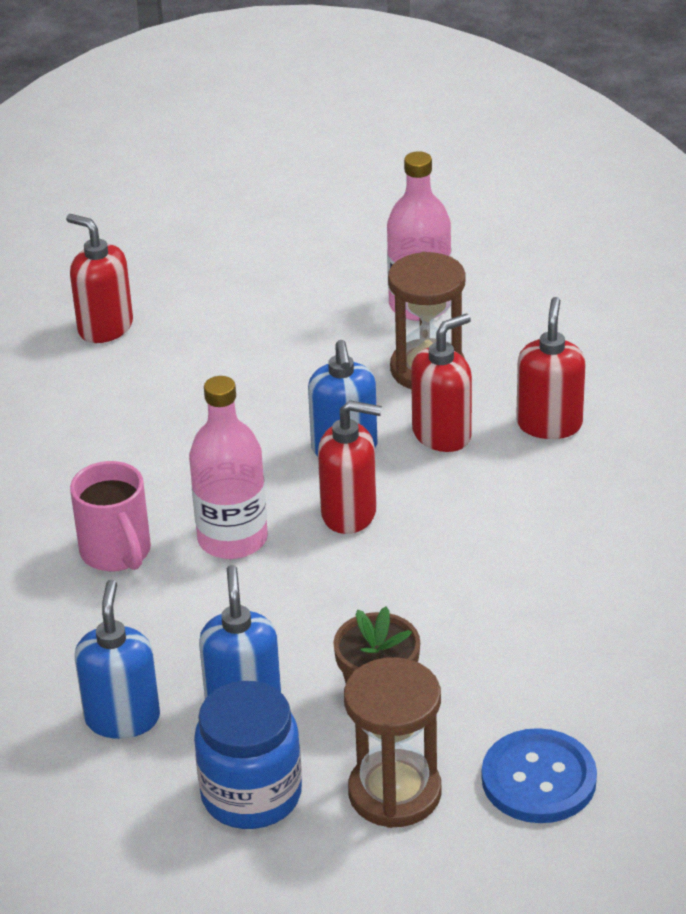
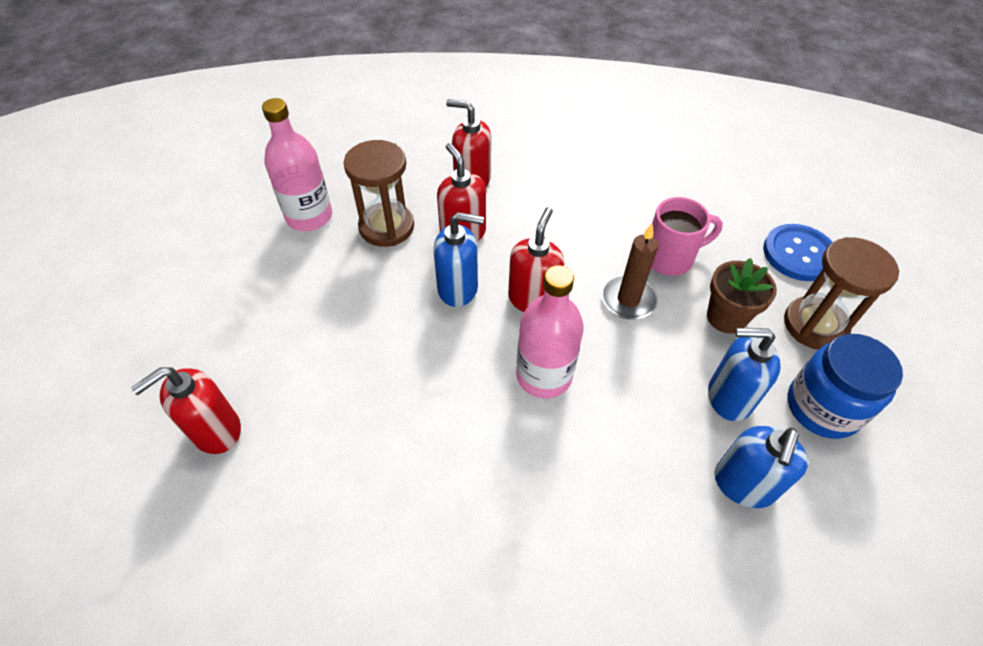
camera: 80 degrees left, 15 degrees up
(117, 553) = (542, 462): pink mug -> pink mug (670, 258)
(122, 718) = (743, 484): blue soap dispenser -> blue soap dispenser turned 75 degrees counterclockwise
(378, 599) = (628, 299): none -> brown candle

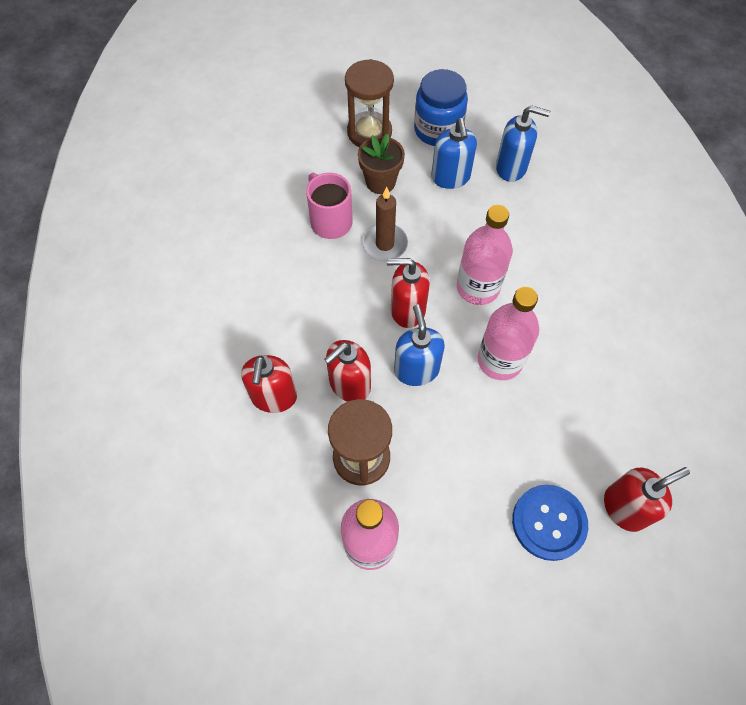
camera: 105 degrees left, 10 degrees up
(216, 431) = (625, 507): red soap dispenser -> red soap dispenser turned 60 degrees counterclockwise
(439, 367) = (500, 360): none -> pink bottle
(798, 254) = (300, 140): blue button -> blue button (549, 522)

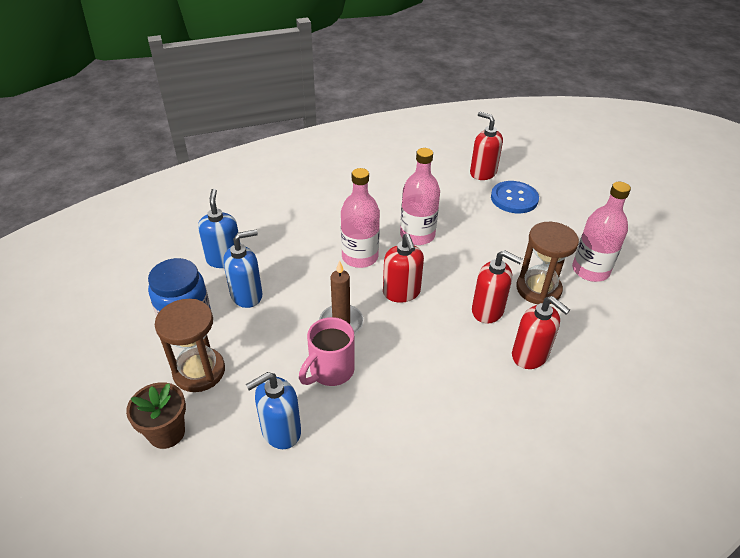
camera: 110 degrees left, 20 degrees down
(274, 397) = (530, 355): red soap dispenser -> red soap dispenser turned 60 degrees clockwise
(380, 182) = (267, 344): brown flower pot -> brown flower pot (167, 433)
(416, 369) = (451, 276): blue soap dispenser -> blue soap dispenser (280, 431)

